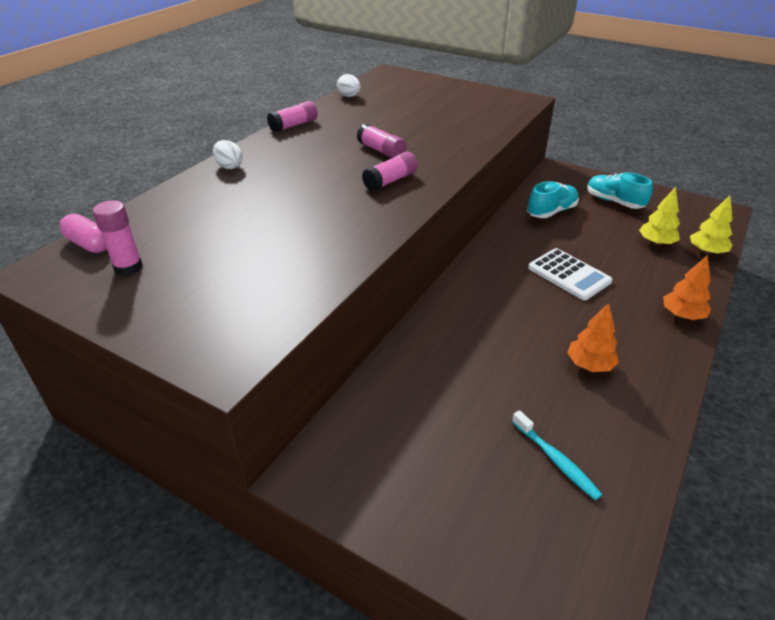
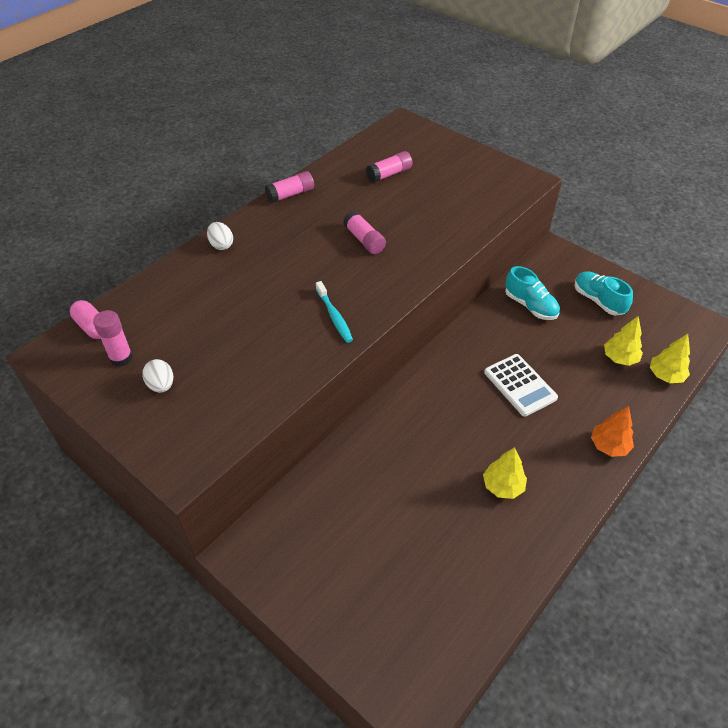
camera: 10 degrees right, 10 degrees up
(349, 96) = (353, 156): white egg -> white egg (161, 385)
(390, 181) = (362, 282): pink glue stick -> pink glue stick (389, 174)
(551, 212) = (530, 306): turquoise shoe -> turquoise shoe turned 75 degrees clockwise
(556, 460) = (441, 572): turquoise toothbrush -> turquoise toothbrush (334, 316)
(589, 365) = (503, 486): orange tree -> yellow tree

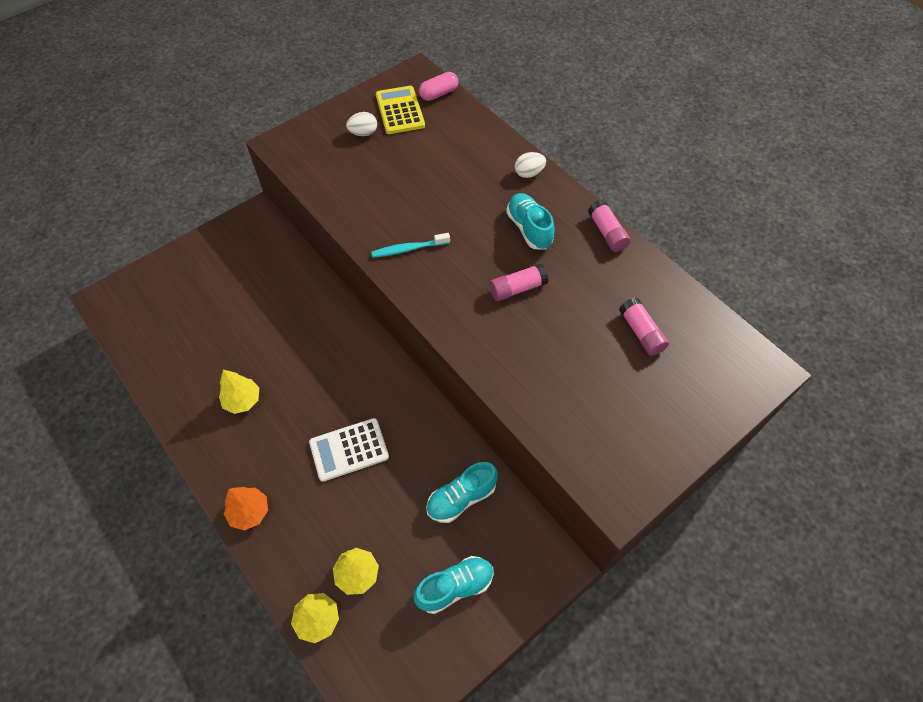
camera: 100 degrees right, 10 degrees up
(121, 358) = (400, 111): pink glue stick -> yellow calculator
(293, 239) = (529, 229): none -> turquoise shoe

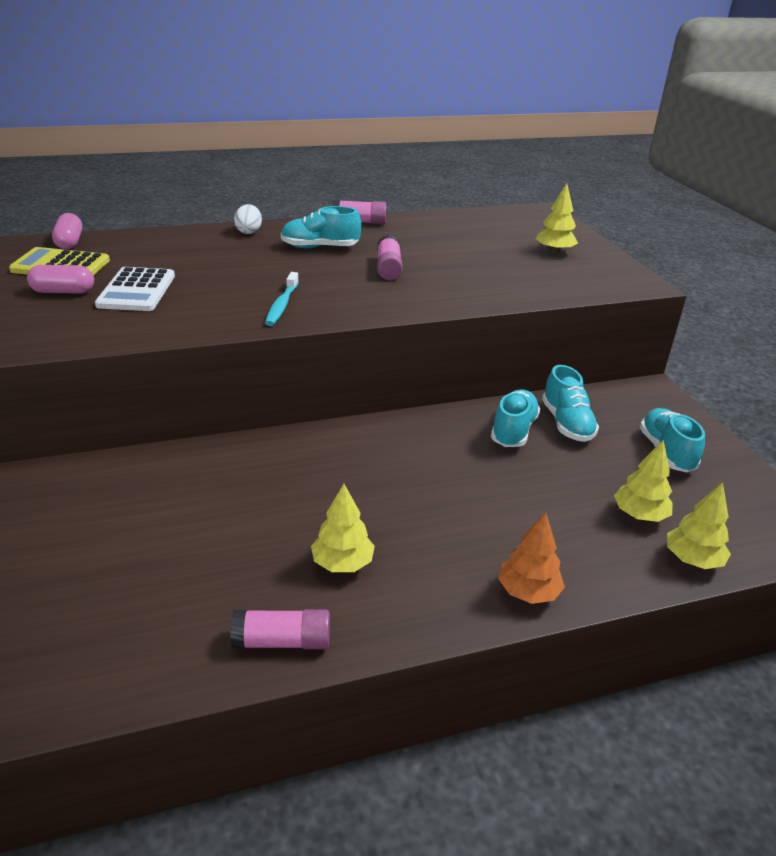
camera: 70 degrees left, 25 degrees down
(349, 450) = (473, 484): white calculator -> white calculator (137, 290)
(363, 133) = (63, 292): white egg -> pink capsule
(431, 460) = (513, 431): none -> turquoise shoe
(641, 332) = (478, 237): pink glue stick -> pink glue stick (282, 641)
(650, 406) = (554, 251): none -> yellow tree

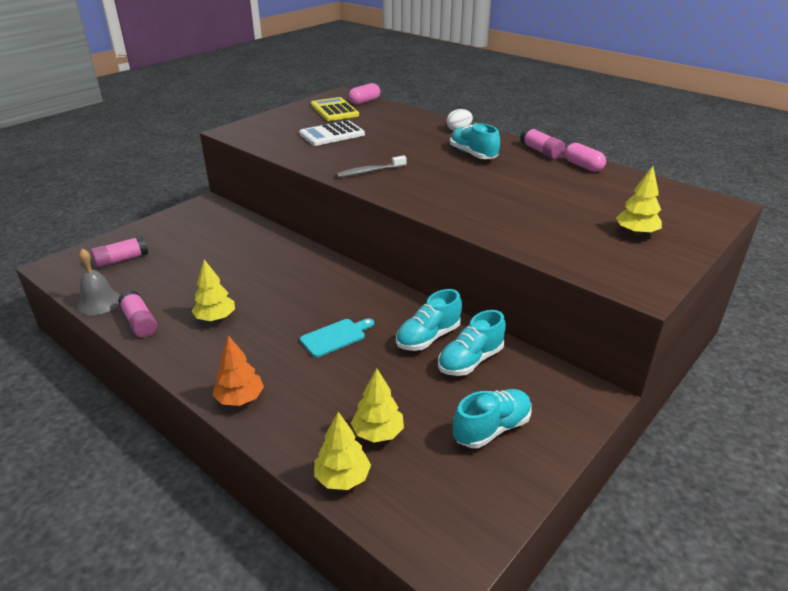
camera: 60 degrees right, 0 degrees up
(63, 292) = (306, 122): pink capsule -> pink capsule (583, 166)
(176, 676) = (99, 302): none -> grey bell
(282, 305) = (369, 171): turquoise toothbrush -> grey toothbrush
(388, 268) = (479, 183): pink glue stick -> pink glue stick (122, 260)
(465, 485) = (335, 337): none -> turquoise cutting board
(513, 431) = (428, 337): turquoise shoe -> turquoise shoe turned 150 degrees clockwise

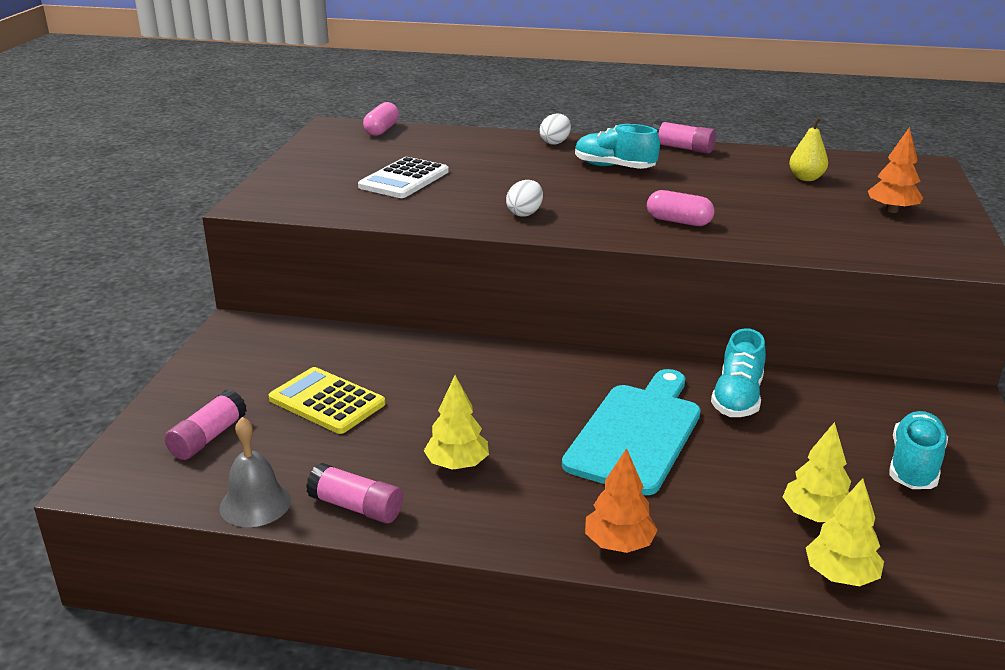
camera: 30 degrees left, 5 degrees down
(334, 110) = (358, 149): yellow calculator -> yellow calculator (327, 401)
(335, 337) = (636, 434): turquoise cutting board -> turquoise cutting board, size x1.93
(369, 171) = (525, 213): grey toothbrush -> white egg
(470, 361) = (810, 407): turquoise shoe -> none
(583, 166) = (747, 155): pink capsule -> pink capsule (678, 221)
(603, 193) = (806, 178): none -> yellow pear
(636, 233) = (891, 210): yellow tree -> orange tree

